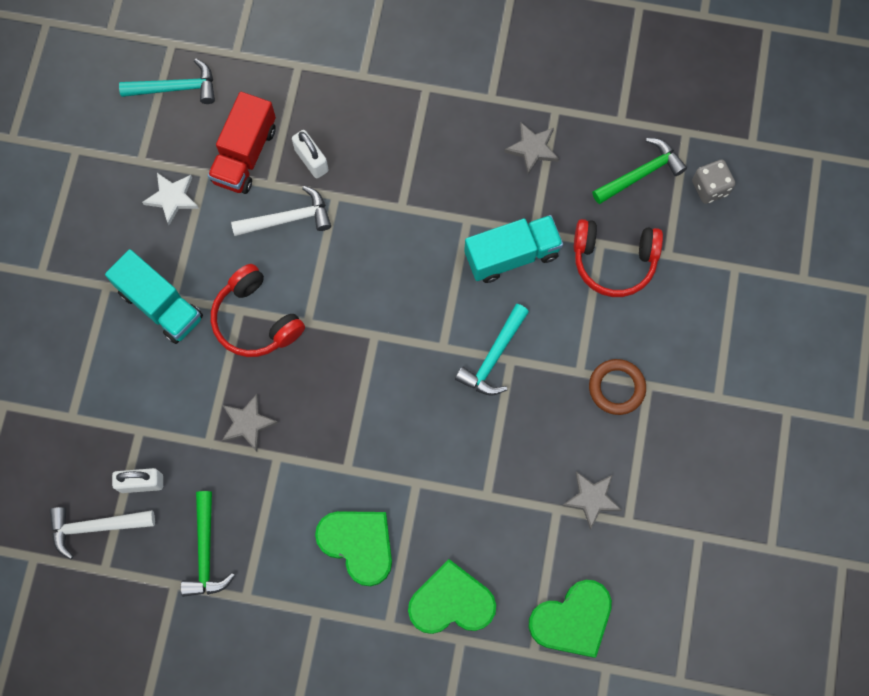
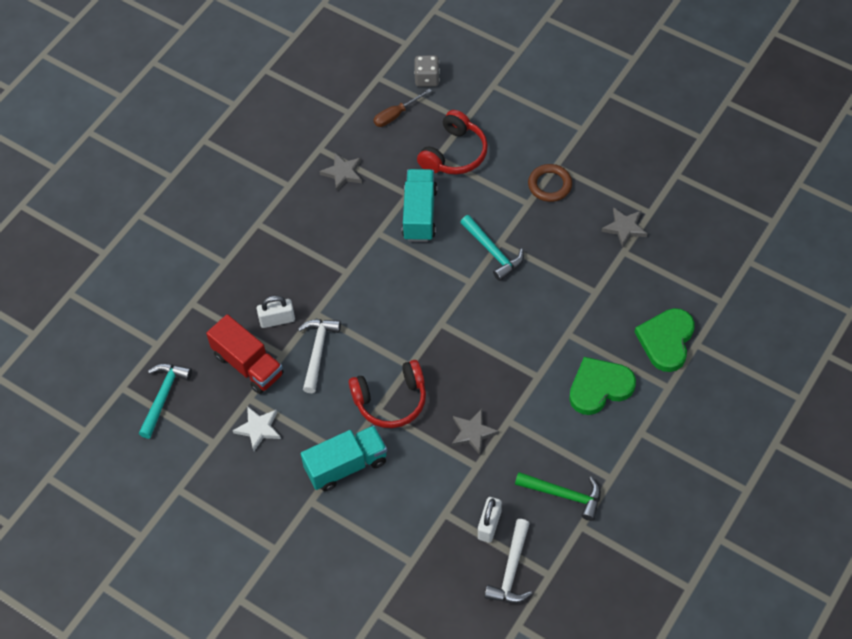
camera: 65 degrees left, 15 degrees down
(572, 620) = (707, 270): green heart -> none
(641, 174) = (396, 115): green hammer -> brown screwdriver

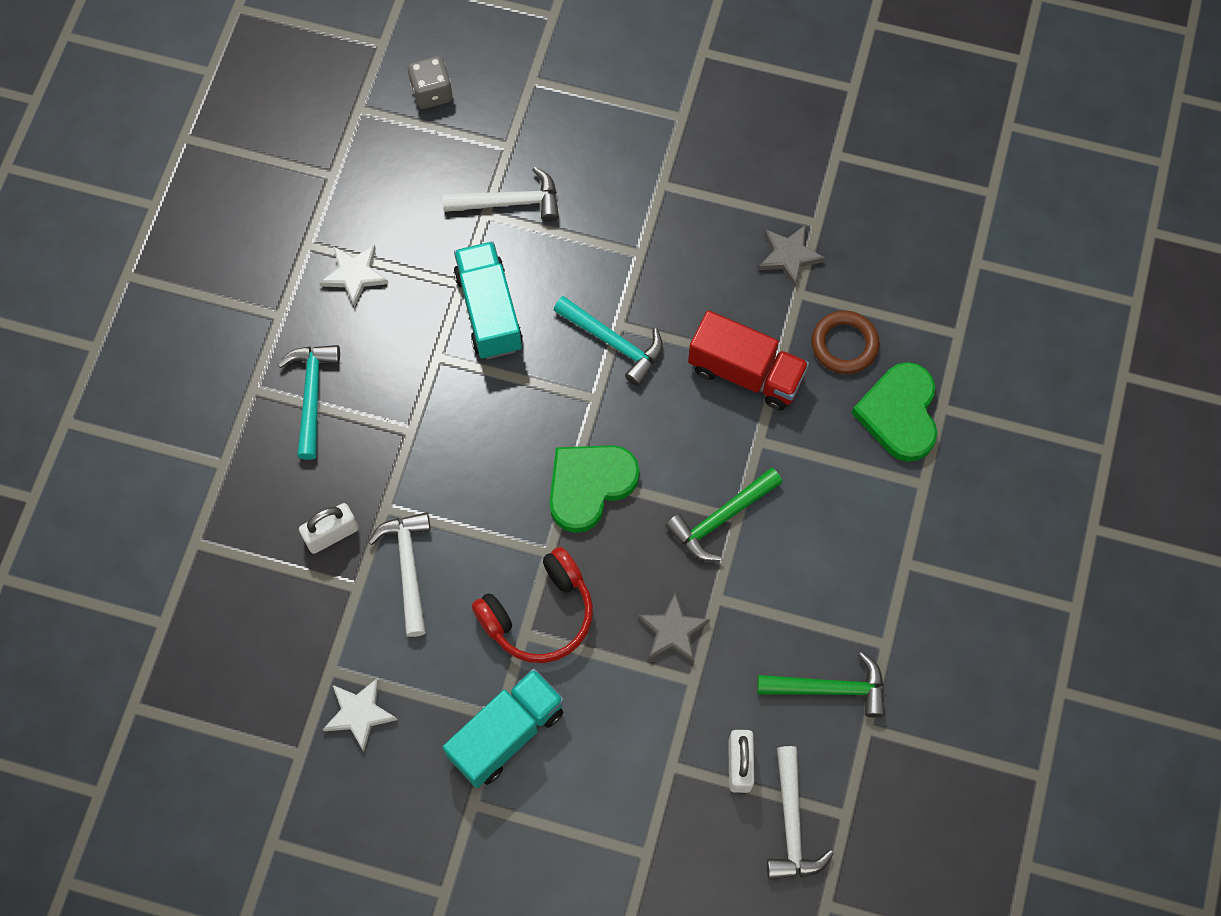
camera: 20 degrees left, 10 degrees up
(163, 397) = (200, 704): turquoise hammer -> turquoise hammer (312, 395)
(248, 365) = (311, 617): red truck -> red truck (745, 373)
(343, 173) = (354, 275): grey star -> white star
(396, 115) = (404, 162): brown screwdriver -> none
(454, 154) = (509, 202): red headphones -> white hammer
(527, 374) = (721, 518): none -> green hammer
(549, 185) = (662, 216): brown ring -> brown ring (844, 344)
(599, 387) = (829, 511): green heart -> green heart (589, 486)

